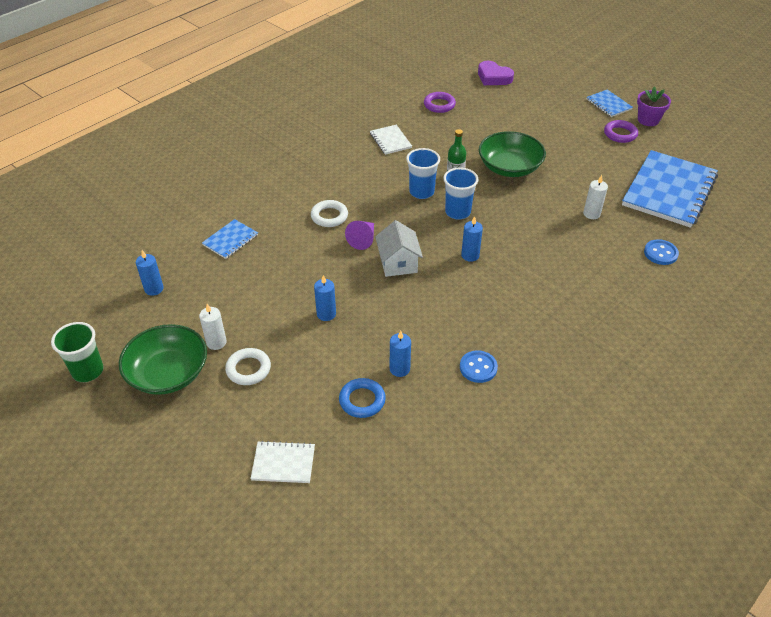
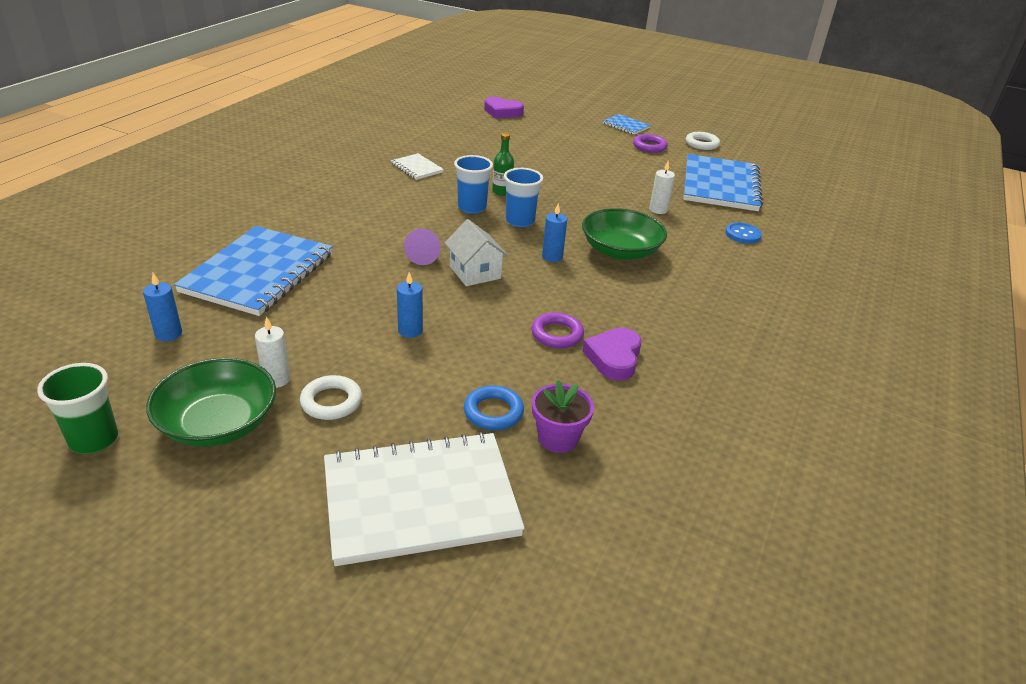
camera: 20 degrees left, 10 degrees down
(230, 240) = (258, 273): blue notebook -> blue notebook, size x2.21
(283, 463) = (420, 500): white notebook -> white notebook, size x2.21
(329, 216) = (375, 238): white ring -> white ring (702, 144)
(399, 369) = (524, 373): blue candle -> none
(439, 105) = (456, 136): purple ring -> purple ring (557, 334)
(478, 367) = (614, 358): blue button -> purple heart
(509, 167) = (555, 180): green bowl -> green bowl (620, 251)
(648, 120) = (669, 134): purple flower pot -> purple flower pot (558, 438)

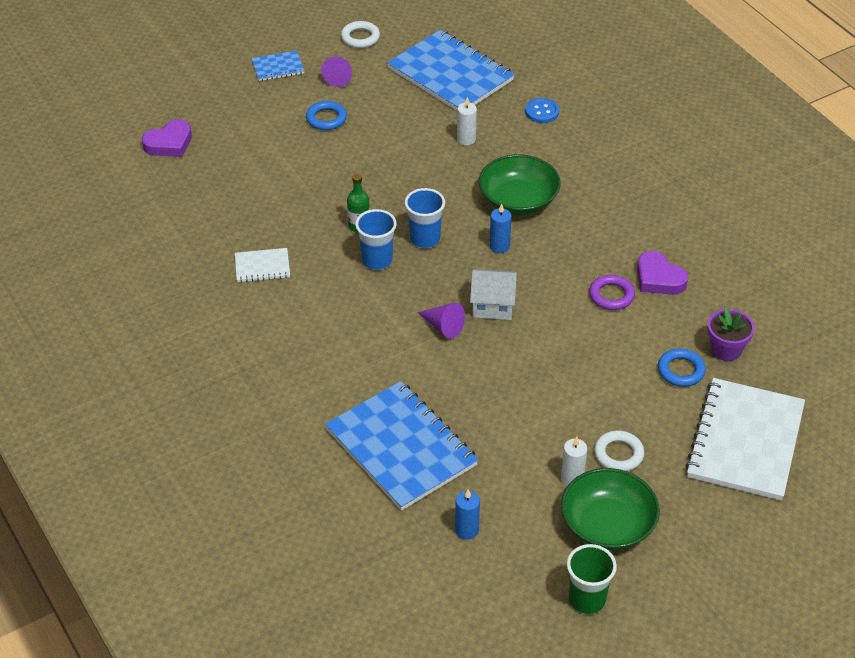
camera: 55 degrees left, 10 degrees up
(410, 331) = (554, 378): blue candle -> none
(600, 153) = (326, 118): none -> blue ring
(649, 146) = (339, 77): purple ring -> purple cone

